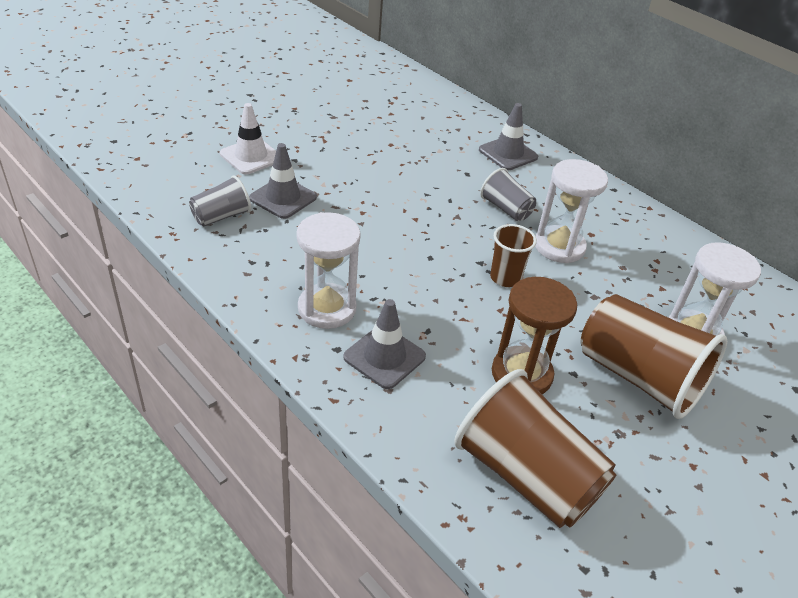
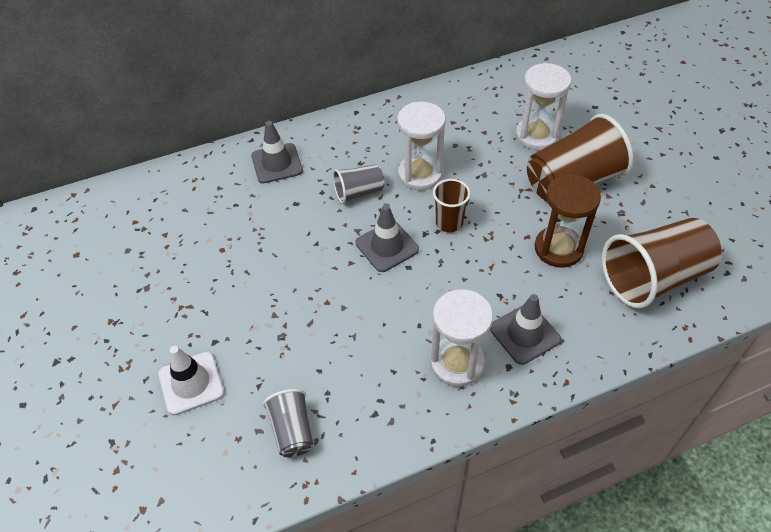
camera: 65 degrees left, 10 degrees up
(283, 198) = (280, 366): grey traffic cone -> grey traffic cone (387, 246)

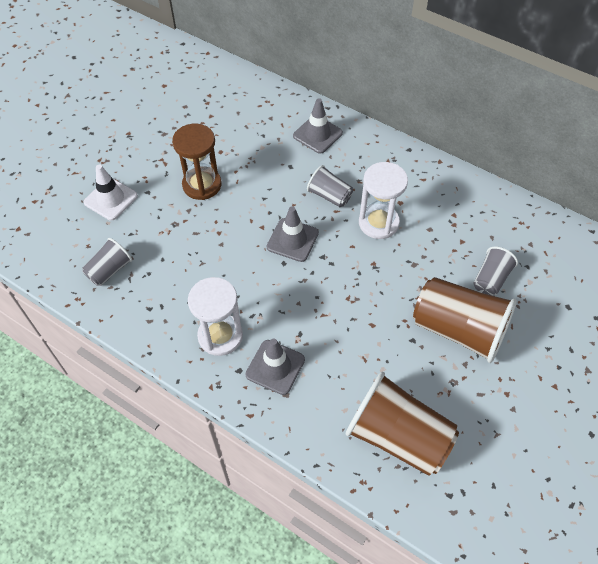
camera: 55 degrees right, 5 degrees up
(449, 223) = (345, 266): brown cup -> none
(536, 136) = (490, 279): white hourglass -> grey cup
(558, 248) = (376, 352): brown hourglass -> brown hourglass (202, 185)

